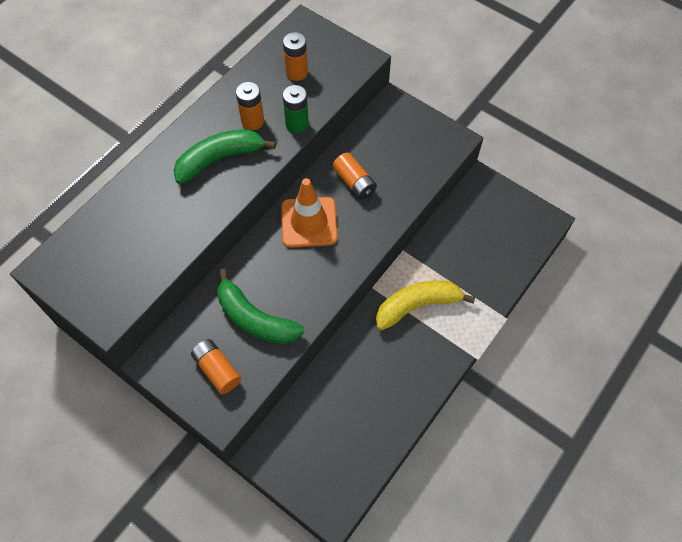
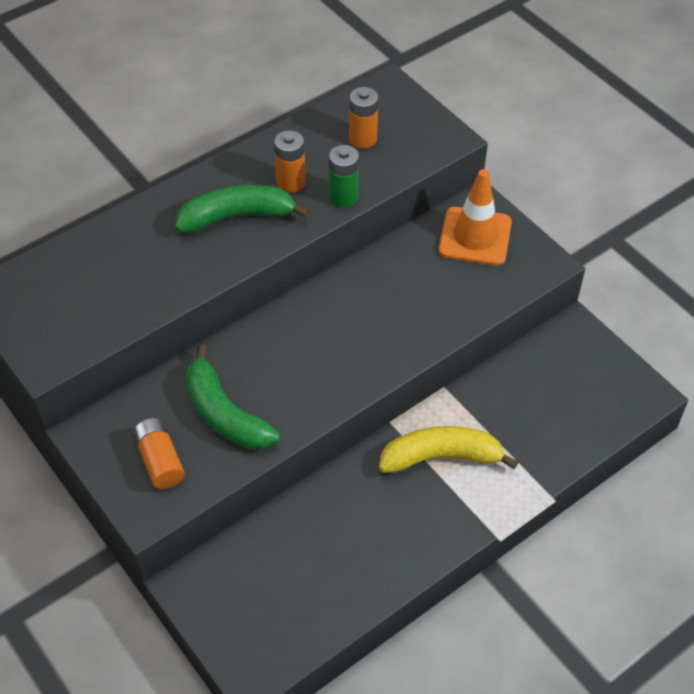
camera: 15 degrees right, 10 degrees down
(309, 222) = (328, 319): orange traffic cone -> orange traffic cone (475, 237)
(354, 182) = (400, 285): orange battery -> none

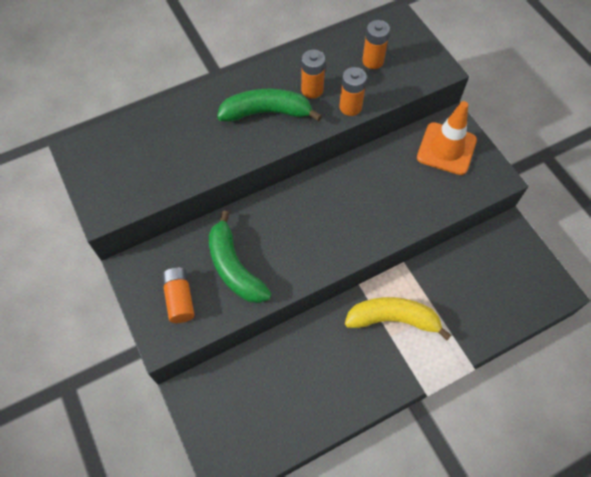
camera: 10 degrees right, 10 degrees up
(343, 197) = (350, 107): green battery -> orange battery

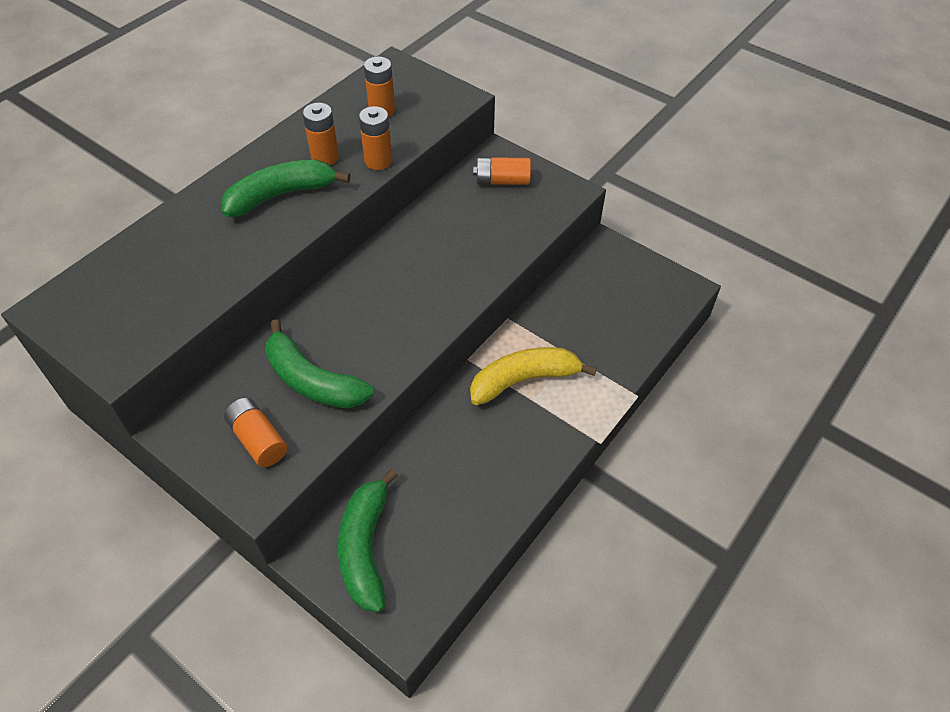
camera: 25 degrees left, 10 degrees down
(225, 402) = (366, 547): none -> green banana
(446, 149) = (502, 181): orange traffic cone -> orange battery

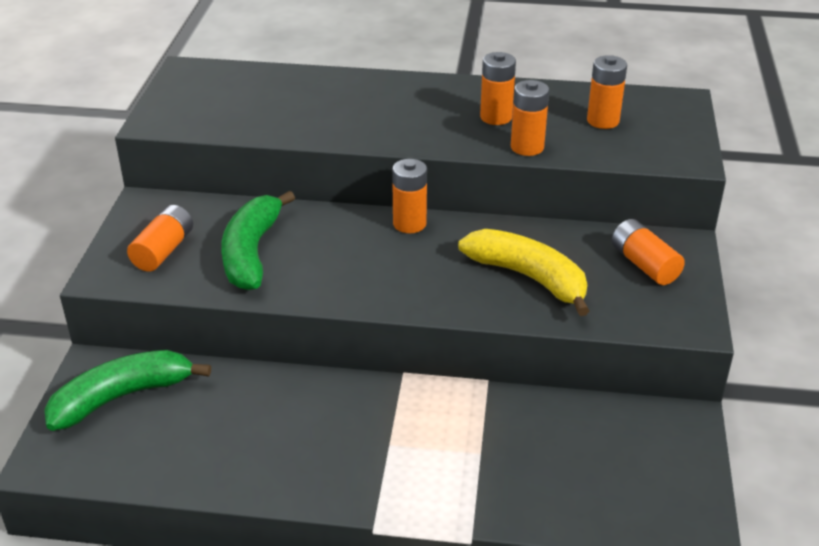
camera: 60 degrees right, 15 degrees down
(281, 195) = (419, 115): green banana -> none
(359, 272) = (409, 224): none -> orange battery
(524, 380) = (411, 429): yellow banana -> yellow banana (529, 277)

